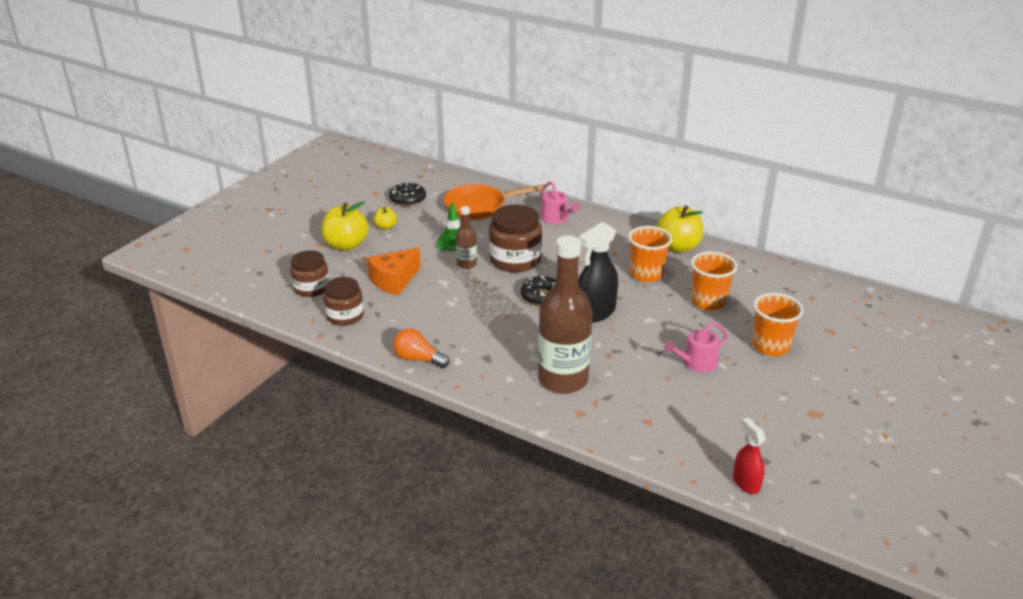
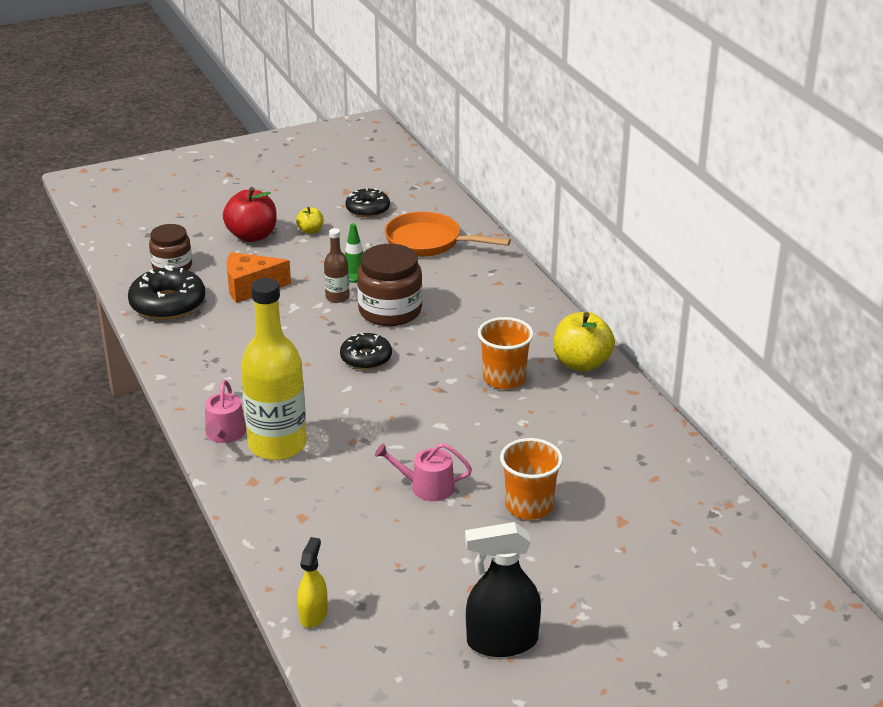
camera: 35 degrees right, 0 degrees up
(345, 316) = (168, 304): brown jar -> black donut
(346, 245) = (252, 236): yellow apple -> red apple
(418, 359) = (179, 370): orange light bulb -> none
(556, 218) = (491, 283): pink watering can -> pink watering can (224, 434)
(563, 380) = (277, 445): brown bottle -> yellow bottle
(595, 312) = (396, 395): black spray bottle -> black spray bottle (501, 642)
(708, 302) = (529, 433): orange cup -> none
(746, 483) = (313, 615): red spray bottle -> yellow spray bottle

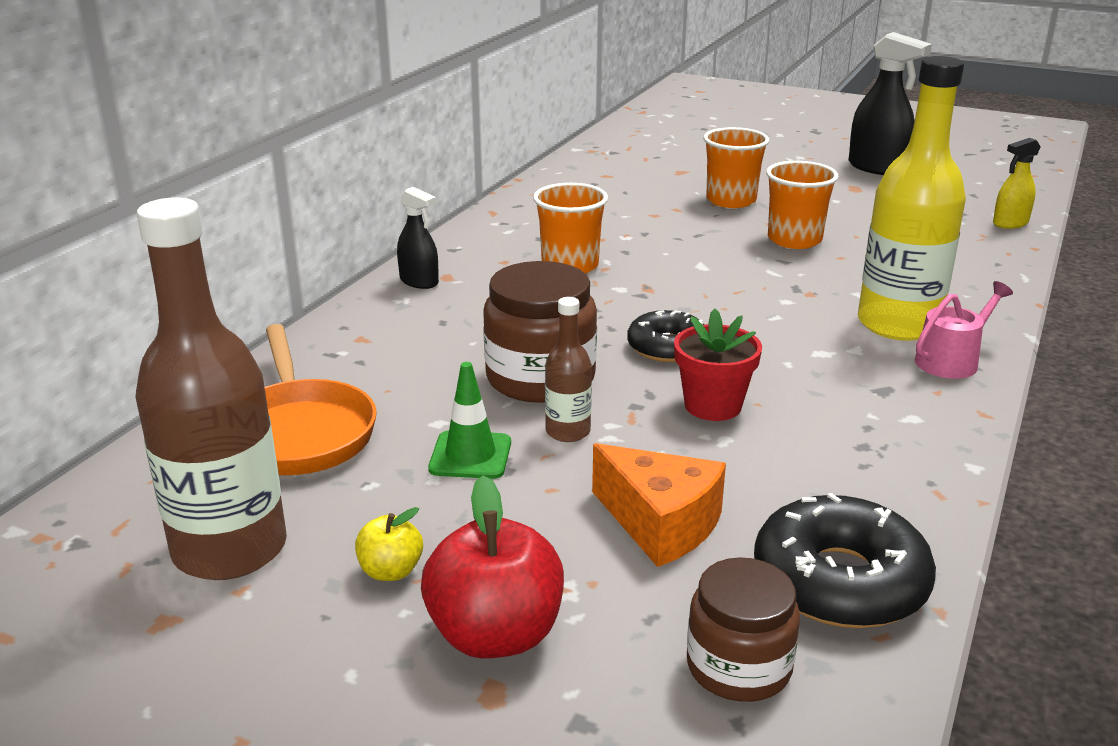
camera: 130 degrees left, 5 degrees down
(300, 341) = (713, 406): none -> red flower pot
(367, 209) = (230, 549): black donut -> brown bottle
(426, 487) = (794, 240): pink watering can -> orange cup
(547, 322) = (419, 281): none -> black spray bottle
(581, 363) = (479, 243): yellow apple -> none

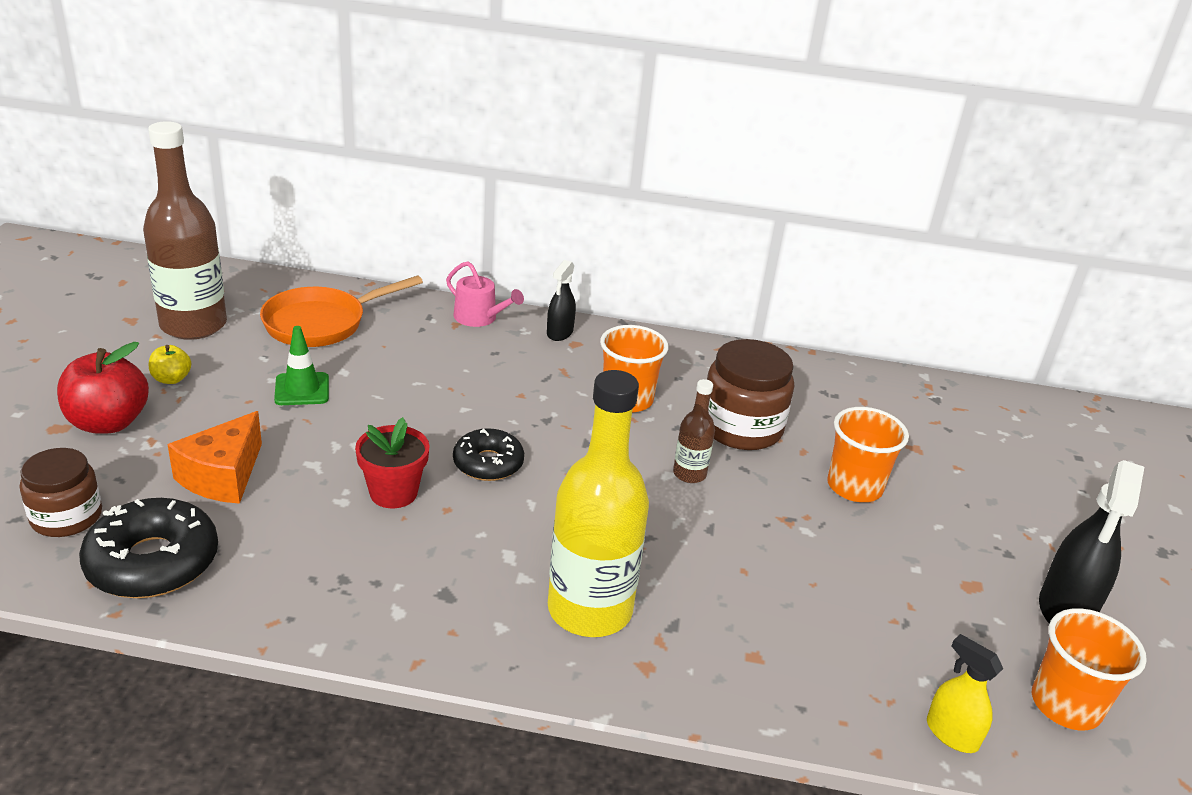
camera: 70 degrees right, 5 degrees up
(540, 378) = (417, 406): brown jar -> brown jar (741, 427)
(568, 432) = (340, 426): brown bottle -> brown bottle (689, 474)
(794, 240) = (771, 535): orange cup -> orange cup (1065, 705)
(951, 360) = (521, 646): pink watering can -> pink watering can (479, 318)

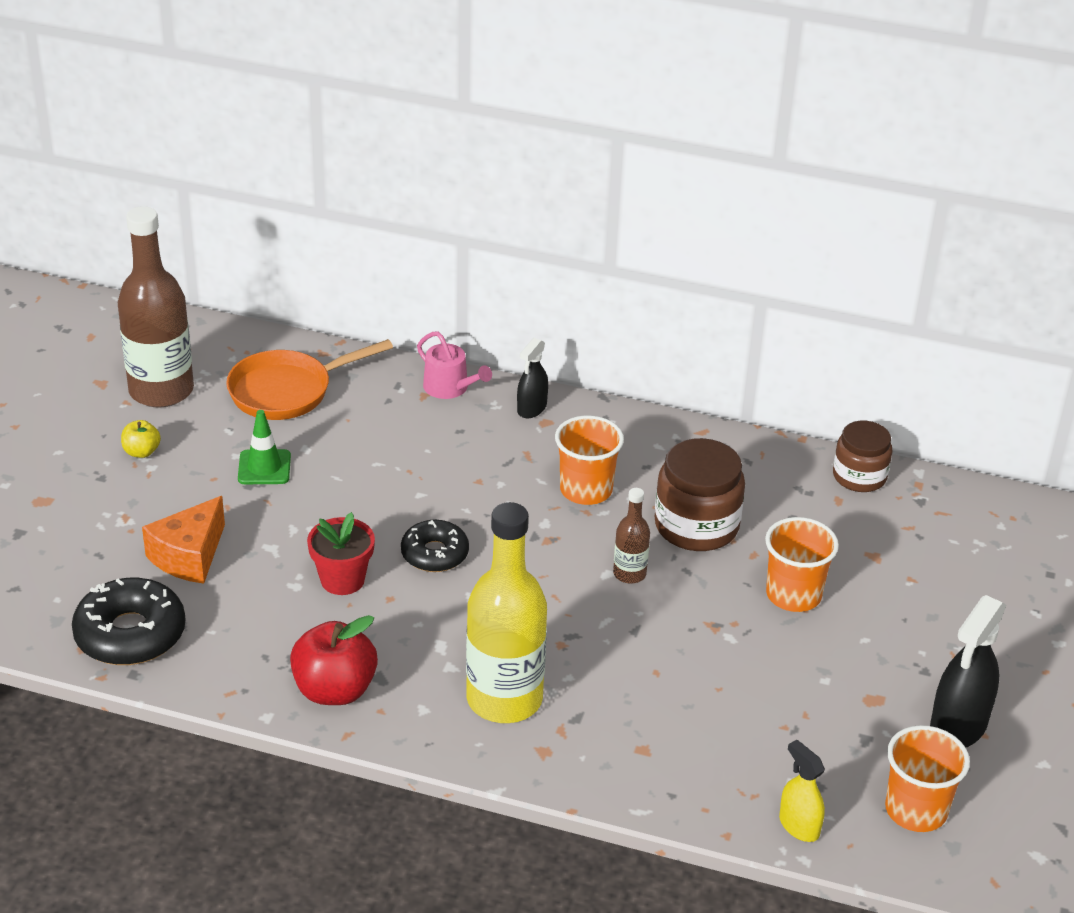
camera: 10 degrees right, 5 degrees up
(66, 517) = (56, 589): brown jar -> brown jar (859, 476)
(108, 422) = (86, 497): red apple -> red apple (334, 690)

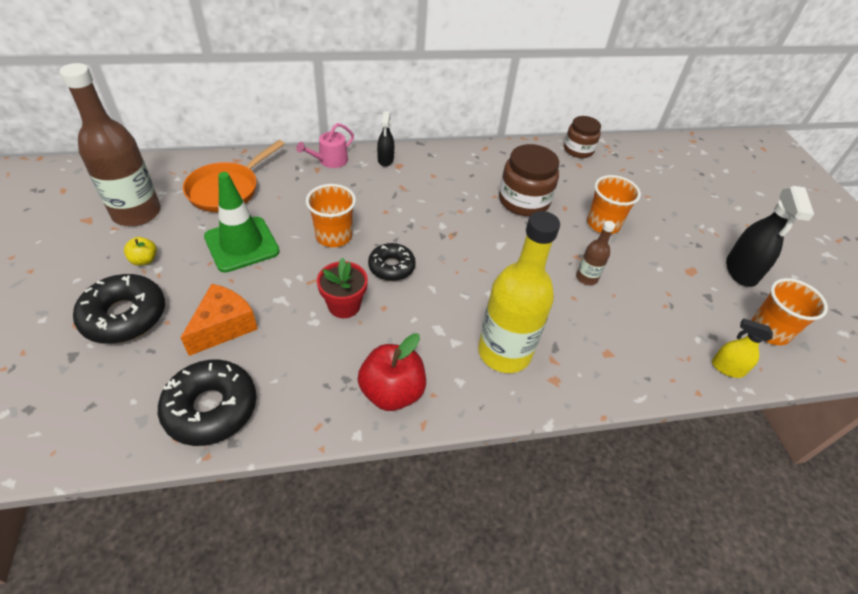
camera: 30 degrees left, 10 degrees up
(90, 509) = (124, 316): none -> black donut
(189, 556) = (224, 326): orange cheese -> orange cheese turned 150 degrees counterclockwise
(264, 467) = (242, 244): green traffic cone -> green traffic cone, size x1.69
(450, 388) = (330, 160): pink watering can -> pink watering can turned 120 degrees clockwise
(586, 490) = (450, 198): orange cup -> orange cup (334, 236)
(629, 574) = (512, 241): brown bottle -> brown bottle (586, 278)

